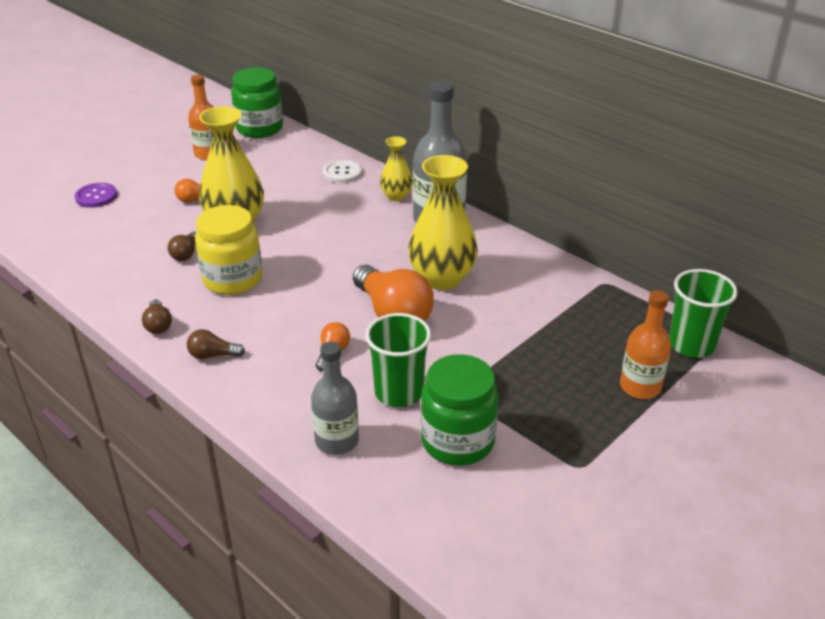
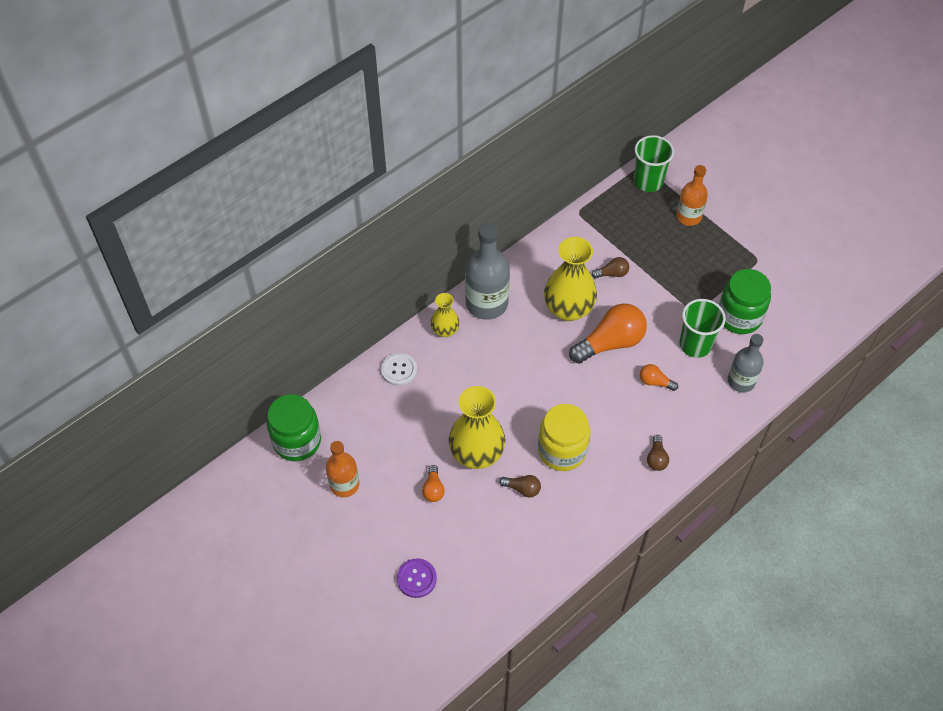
camera: 85 degrees left, 20 degrees up
(158, 325) = (619, 499): brown light bulb -> brown light bulb (612, 273)

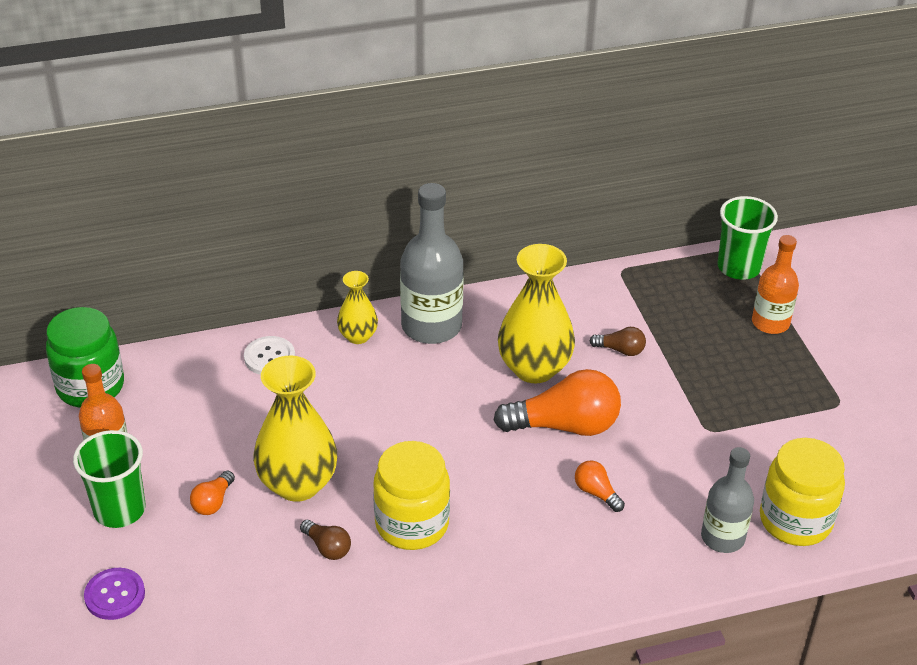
camera: 25 degrees right, 15 degrees down
(656, 458) = (537, 584): brown light bulb -> none
(695, 344) = (683, 470): green cup -> green cup (119, 510)
(739, 317) = (769, 460): green jar -> none
(774, 352) = (795, 520): none -> yellow jar

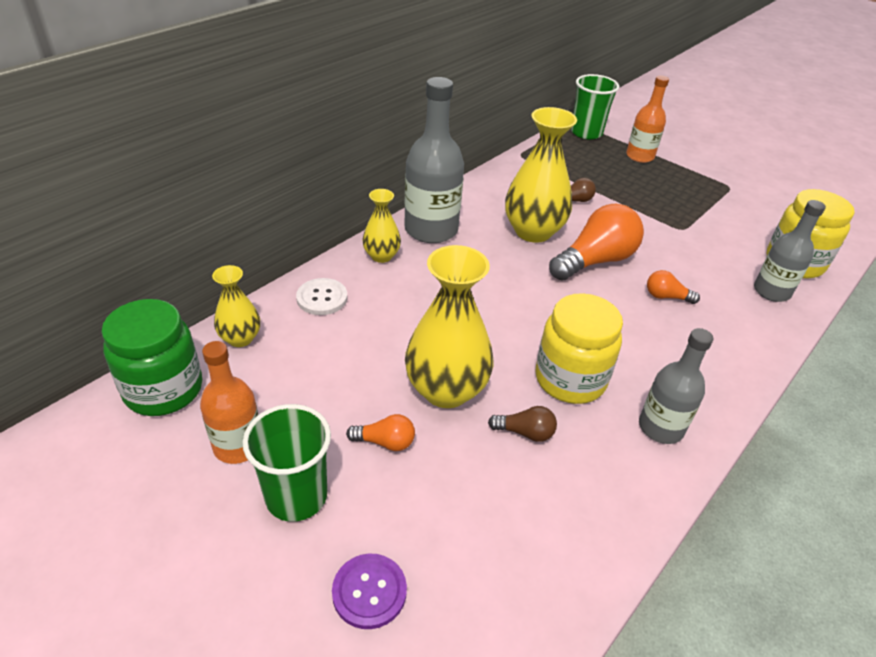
camera: 35 degrees left, 0 degrees up
(176, 367) = (240, 338): none -> yellow vase
(213, 502) = (385, 442): orange light bulb -> orange light bulb turned 75 degrees counterclockwise
(446, 599) = (660, 427): none -> grey bottle

